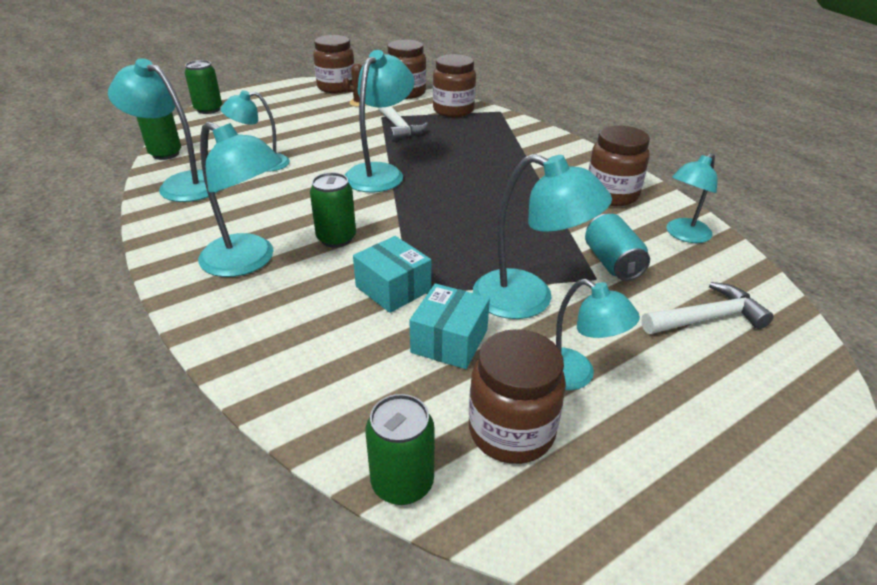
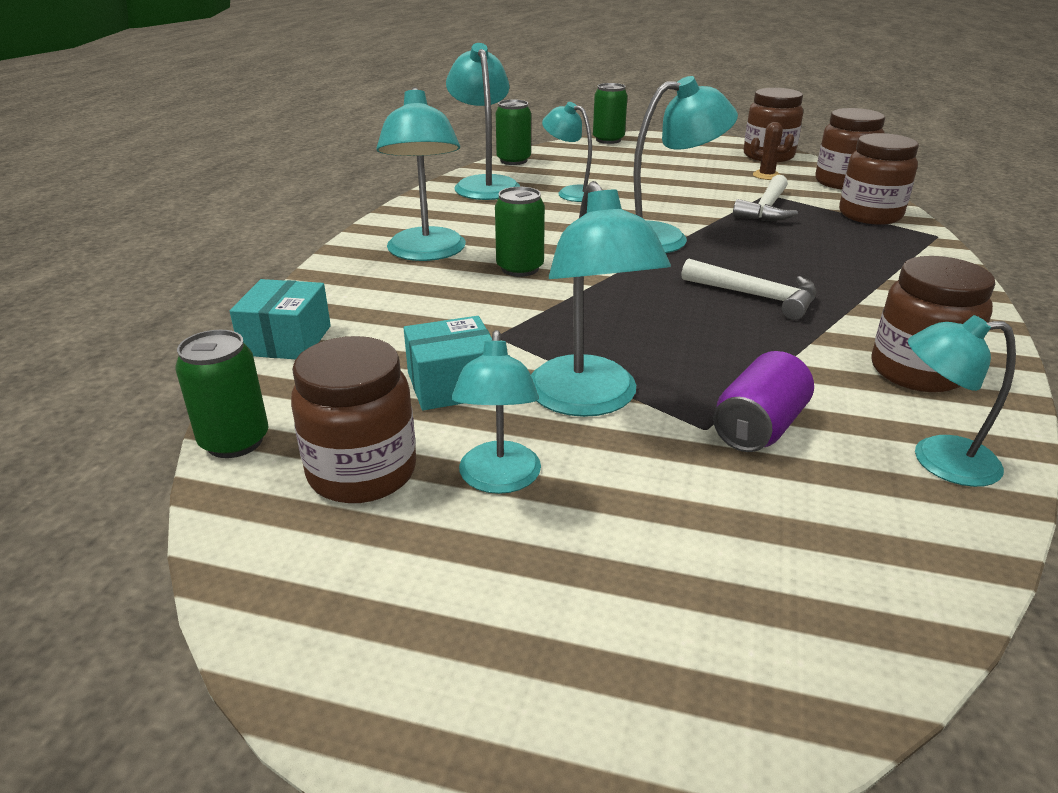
camera: 50 degrees right, 5 degrees down
(393, 288) = (489, 324): turquoise box -> turquoise box (286, 340)
(612, 263) = (758, 427): turquoise can -> purple can
(707, 318) = (768, 546): white hammer -> white hammer (757, 296)

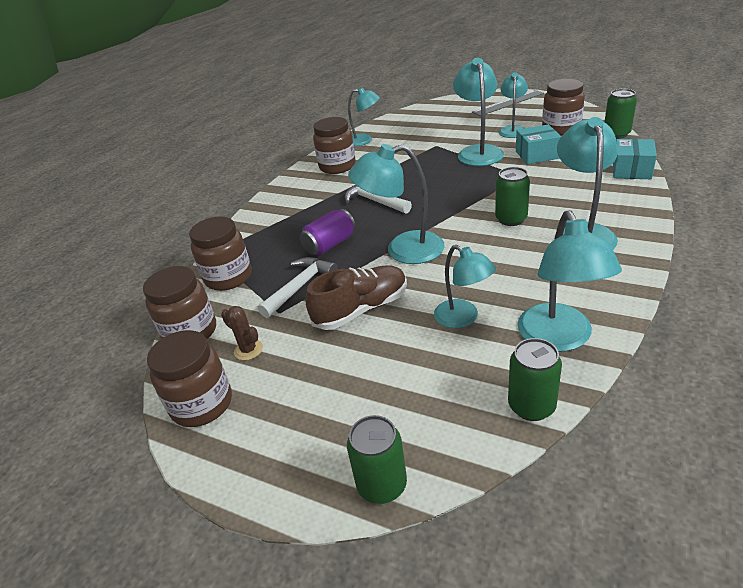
camera: 165 degrees left, 5 degrees up
(501, 662) = (508, 103): none -> grey ruler
(678, 196) = (361, 309): none -> brown shoe
(758, 427) = (417, 146): purple can -> purple can (330, 245)

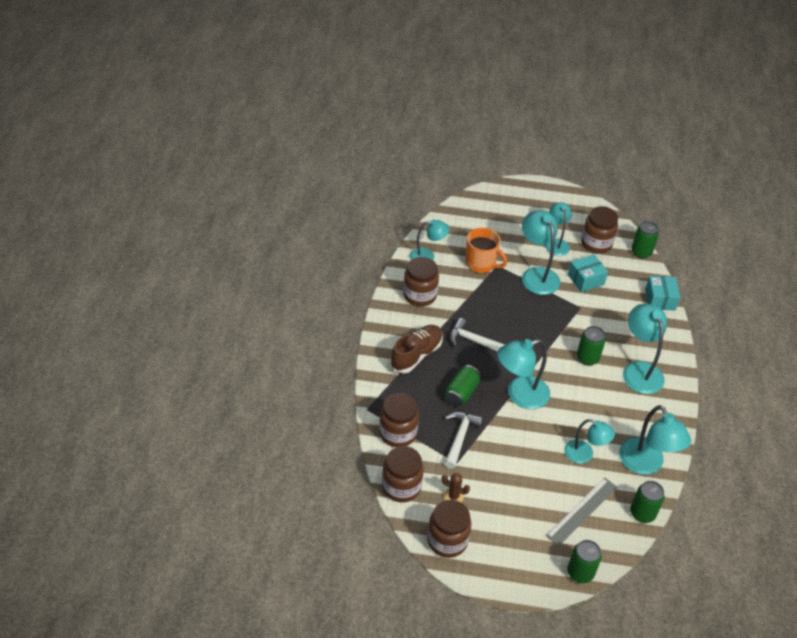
camera: 25 degrees left, 10 degrees up
(330, 245) = (461, 393): purple can -> green can
(361, 309) = (514, 454): brown shoe -> brown shoe (416, 355)
(419, 144) = (481, 263): none -> orange mug
(508, 103) = (540, 201): grey ruler -> grey ruler (582, 511)

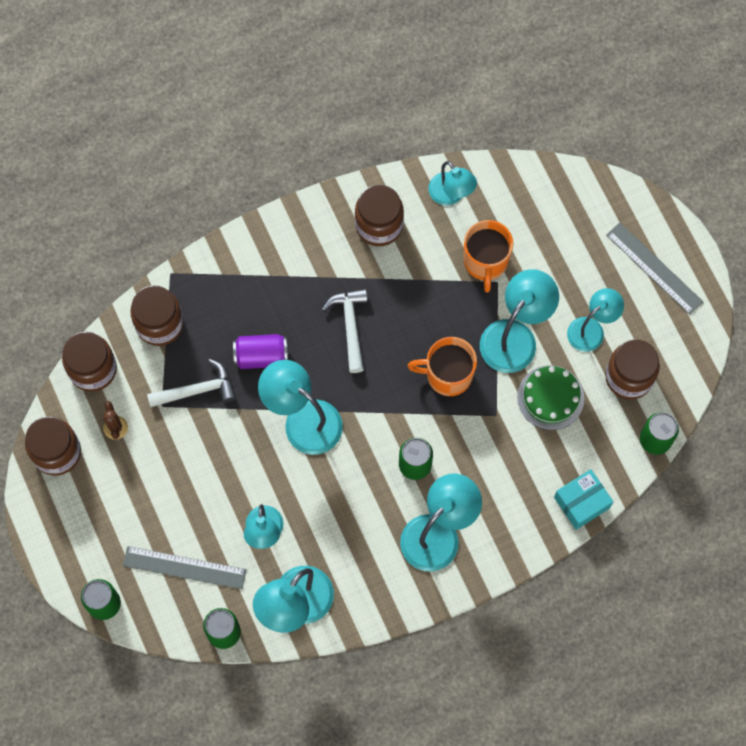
camera: 60 degrees right, 25 degrees up
(416, 355) = (283, 276): brown shoe -> none
(461, 393) = (261, 356): green can -> purple can
(538, 203) = (654, 268): none -> grey ruler
(539, 315) = (447, 375): none -> orange mug
(586, 280) = (550, 397): turquoise box -> green cake

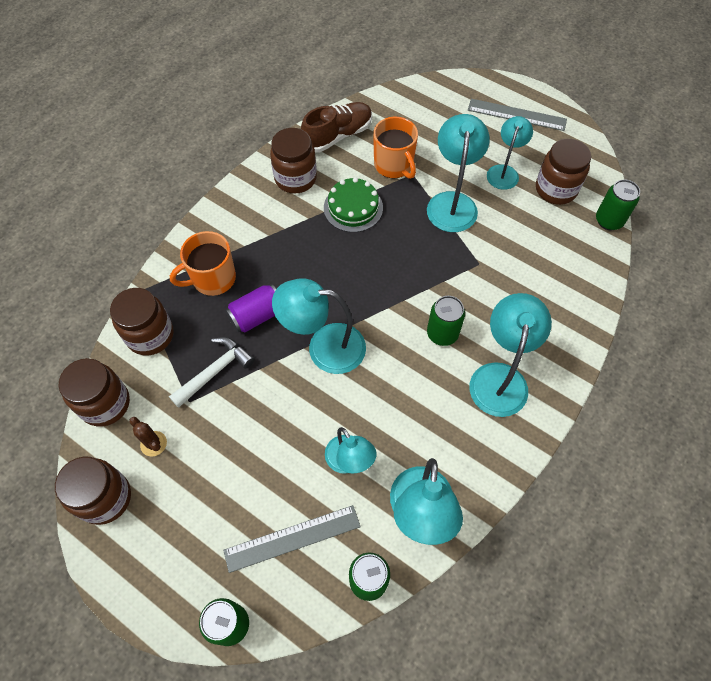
camera: 30 degrees left, 10 degrees down
(350, 326) = (318, 257): white hammer -> none
(447, 375) = (420, 254): orange mug -> orange mug (212, 279)
(451, 195) = (337, 136): turquoise lamp -> brown shoe
(550, 397) = (510, 230): green cake -> green cake (353, 208)
(581, 502) = (593, 292): turquoise box -> none

